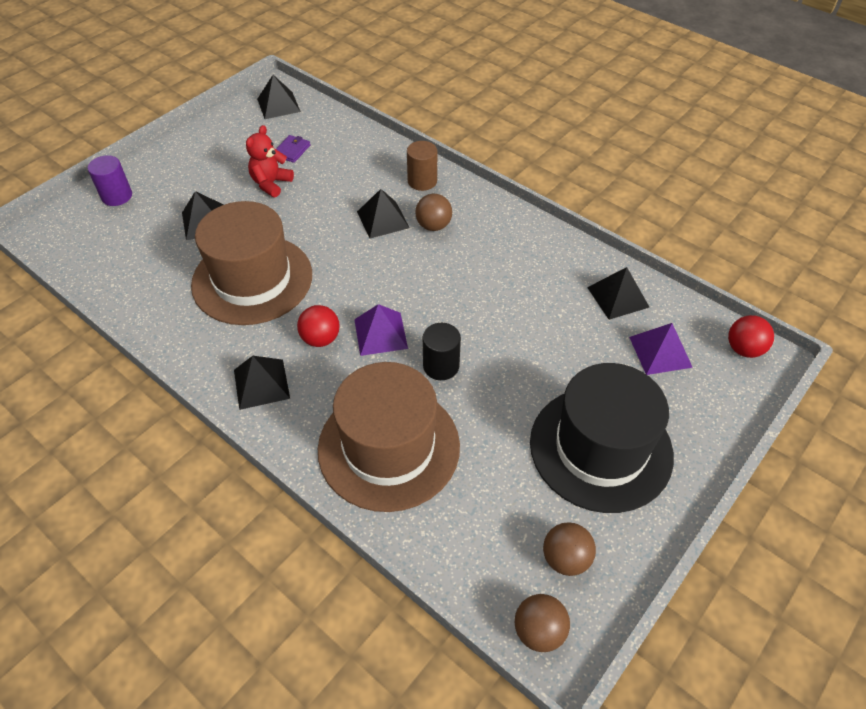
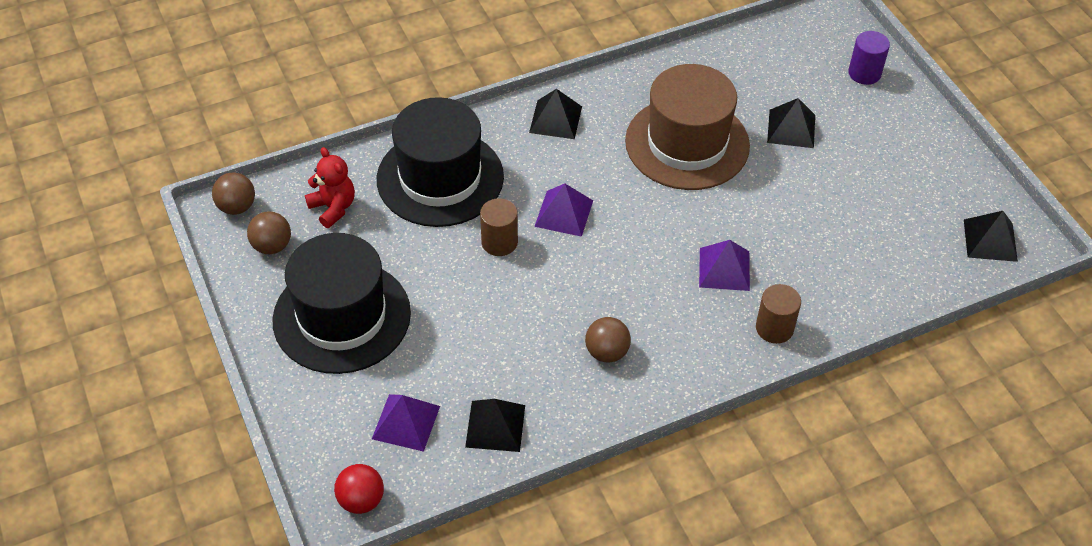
camera: 115 degrees right, 0 degrees up
(271, 183) = (831, 193): red teddy bear -> red teddy bear (333, 208)
(292, 150) = (887, 227): purple wallet -> none
(320, 339) = (583, 170): red ball -> none
(382, 219) = (724, 269): black pyramid -> purple pyramid
(389, 447) = (440, 178): brown hat -> black hat
(433, 226) = (691, 309): brown ball -> brown ball (607, 352)
(441, 366) = (499, 242): black cylinder -> brown cylinder

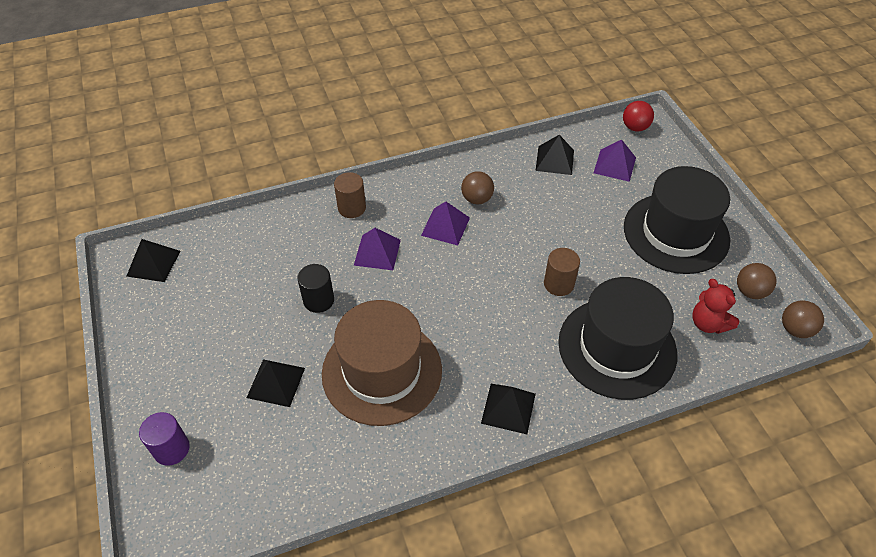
camera: 175 degrees left, 0 degrees up
(563, 213) = (504, 307): purple pyramid -> purple pyramid (445, 226)
(776, 209) = (318, 300): none -> black cylinder

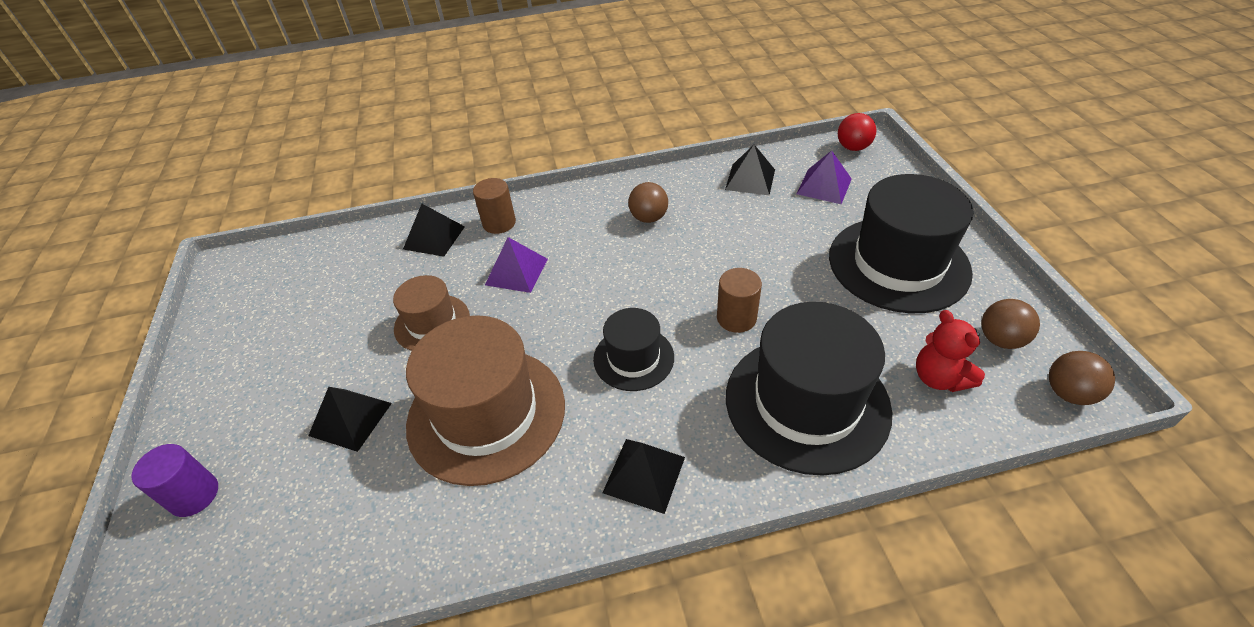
camera: 10 degrees right, 5 degrees down
(153, 263) = (258, 273): black pyramid -> black pyramid (434, 237)
(318, 300) = (432, 323): black cylinder -> brown hat
(445, 226) = (605, 246): purple pyramid -> none
(485, 321) = (633, 358): none -> black hat

